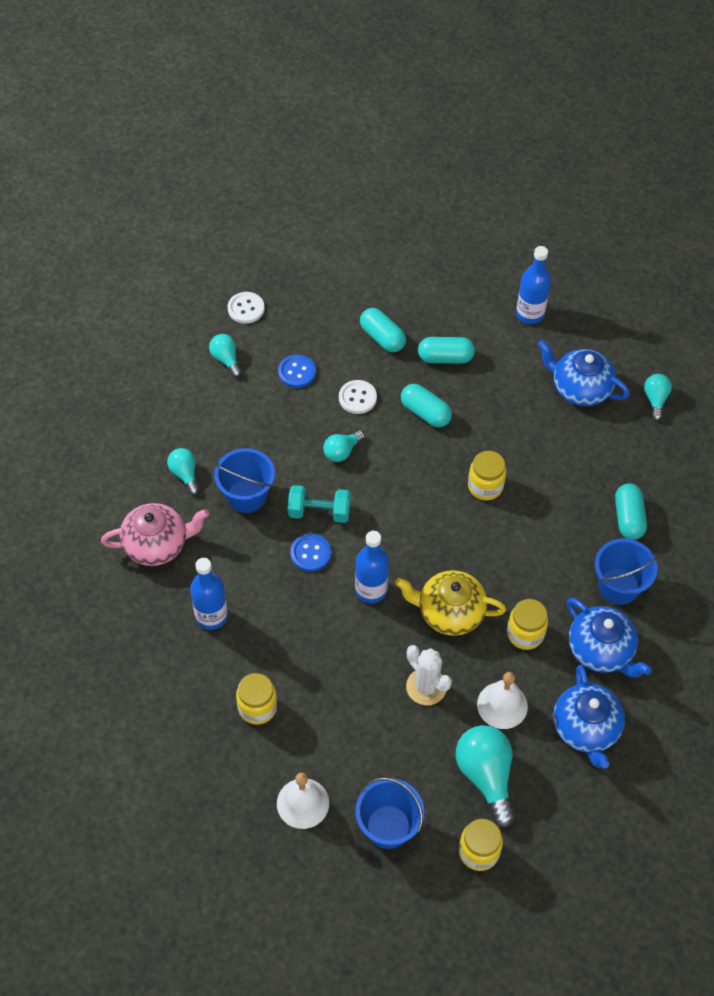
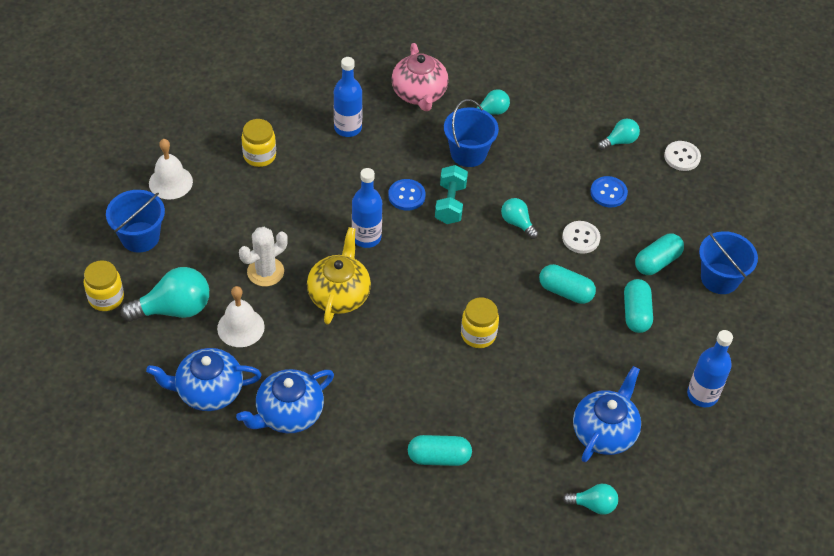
camera: 90 degrees right, 5 degrees down
(425, 413) = (565, 291): turquoise capsule -> turquoise capsule turned 75 degrees clockwise
(525, 634) = (312, 352): yellow jar -> none
(619, 586) = (359, 438): blue bucket -> blue bucket (719, 278)

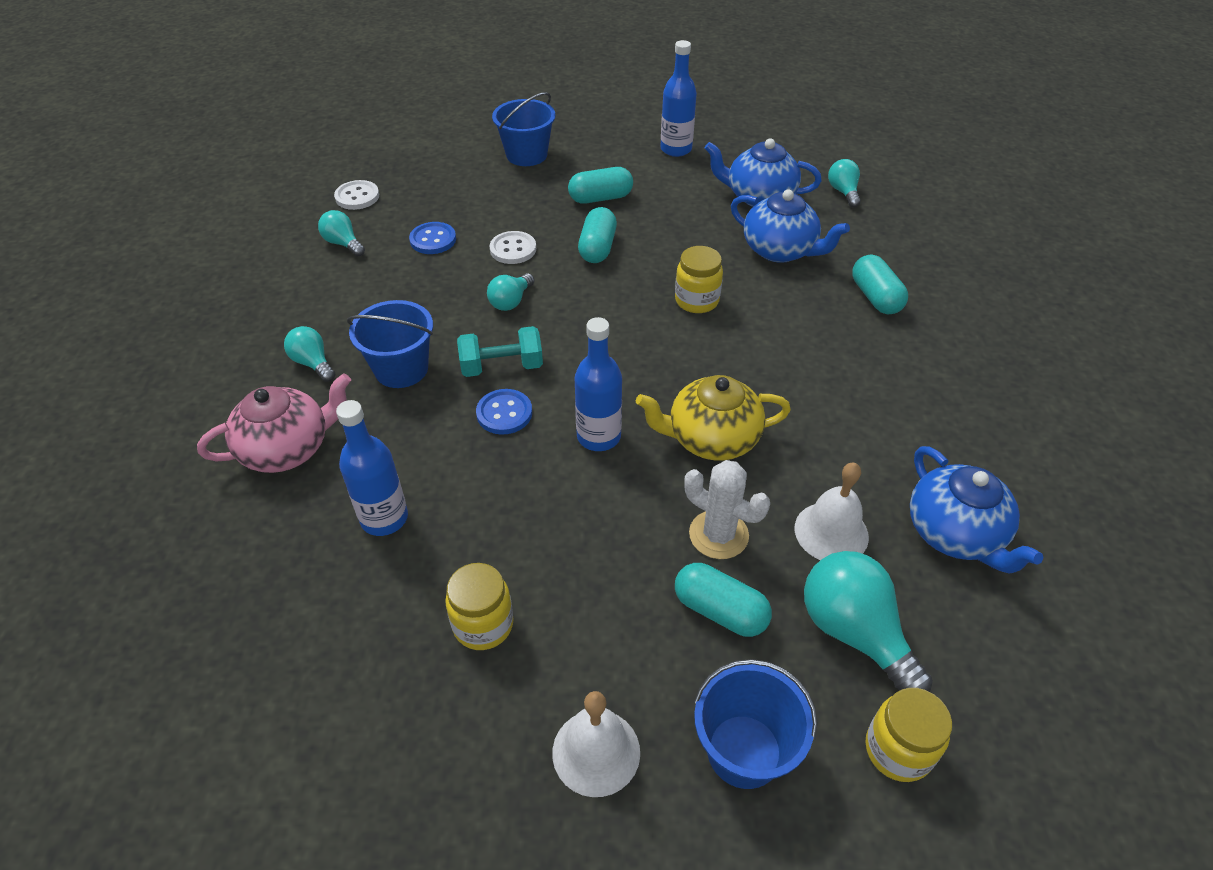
camera: 105 degrees left, 5 degrees down
(288, 413) = (922, 437): blue teapot -> blue teapot (780, 250)
(657, 262) = (523, 194): turquoise capsule -> turquoise capsule (720, 611)

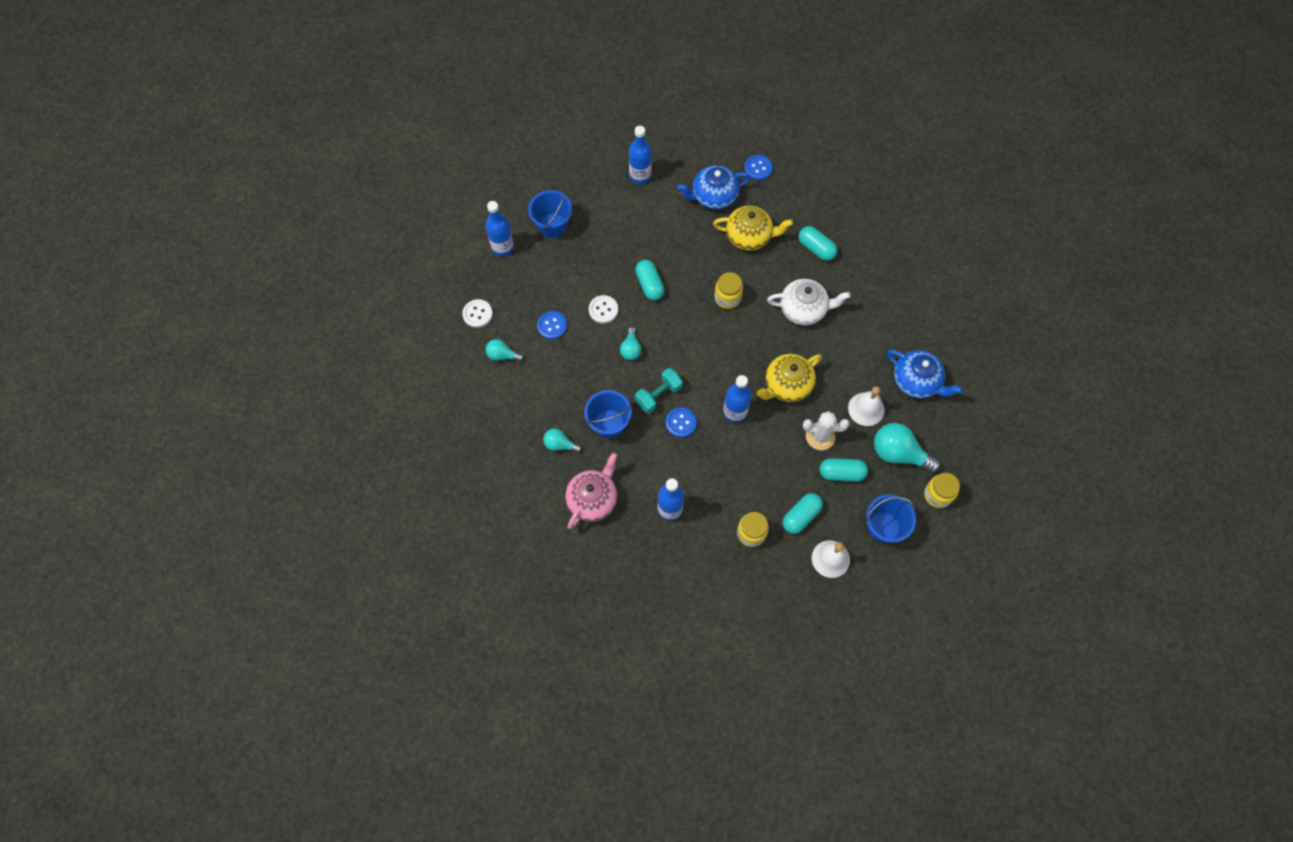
camera: 30 degrees left, 20 degrees up
(449, 153) = (503, 247): none -> blue bottle
(600, 198) = (624, 242): turquoise capsule -> turquoise capsule (801, 516)
(780, 250) = (749, 236): blue teapot -> yellow teapot
(807, 357) = (804, 309): none -> white teapot
(843, 192) = (758, 168): turquoise light bulb -> blue button

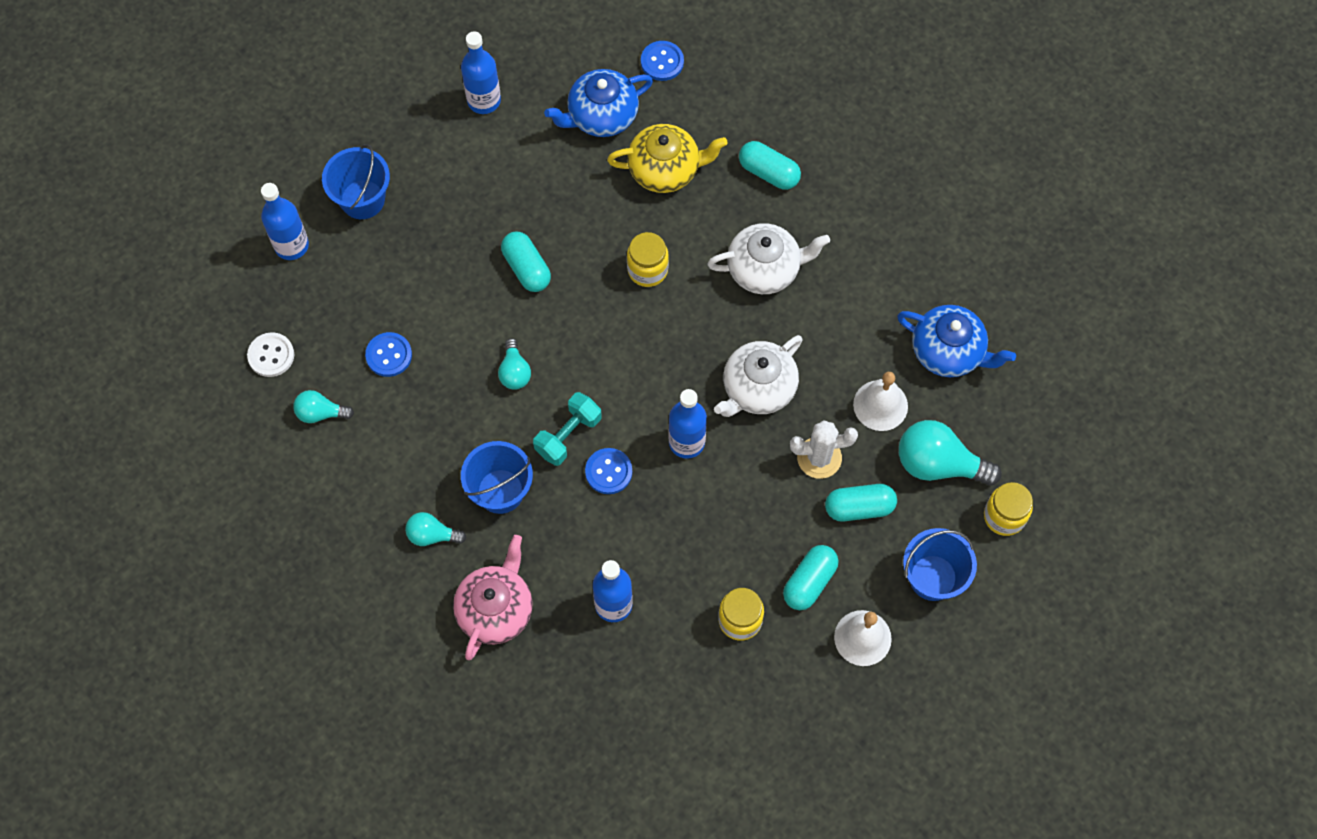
camera: 10 degrees left, 0 degrees up
(603, 310) = (463, 318): white button -> none
(787, 385) = (758, 389): yellow teapot -> white teapot

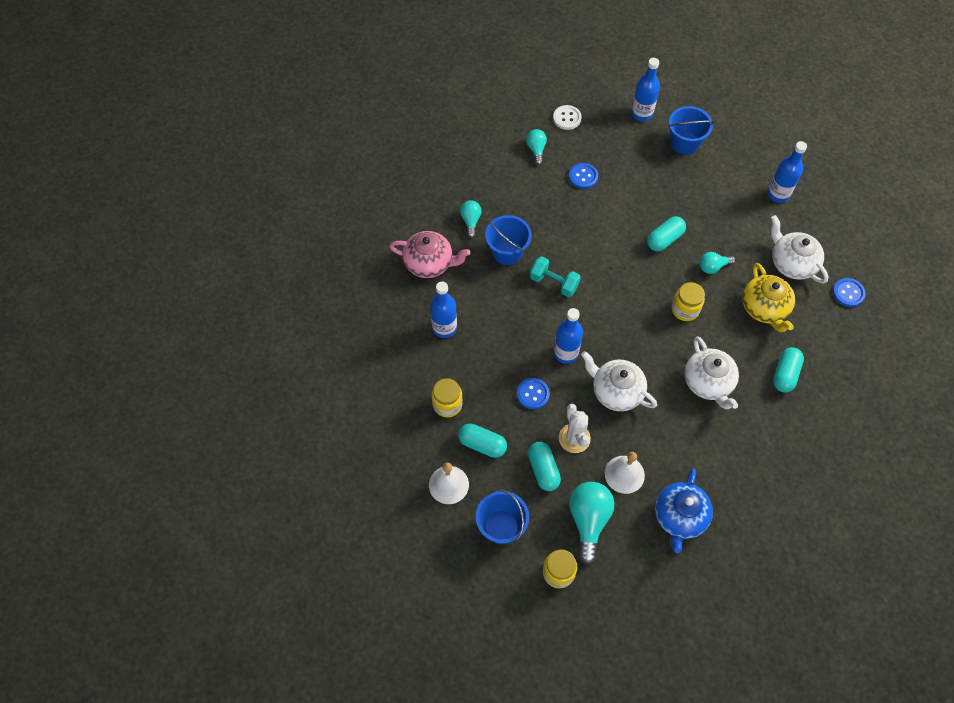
camera: 80 degrees right, 5 degrees down
(514, 372) = (590, 245): turquoise light bulb -> turquoise light bulb (713, 267)
(601, 116) = (792, 263): blue teapot -> white teapot
(608, 472) = (534, 310): blue button -> blue button (533, 394)

